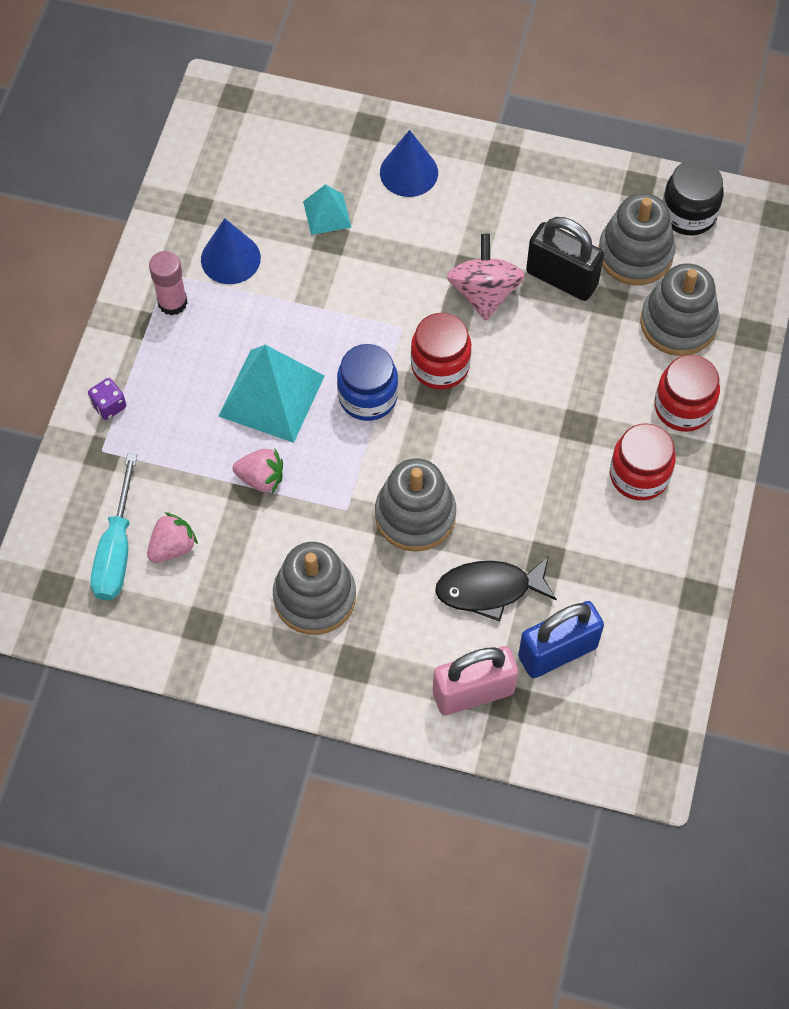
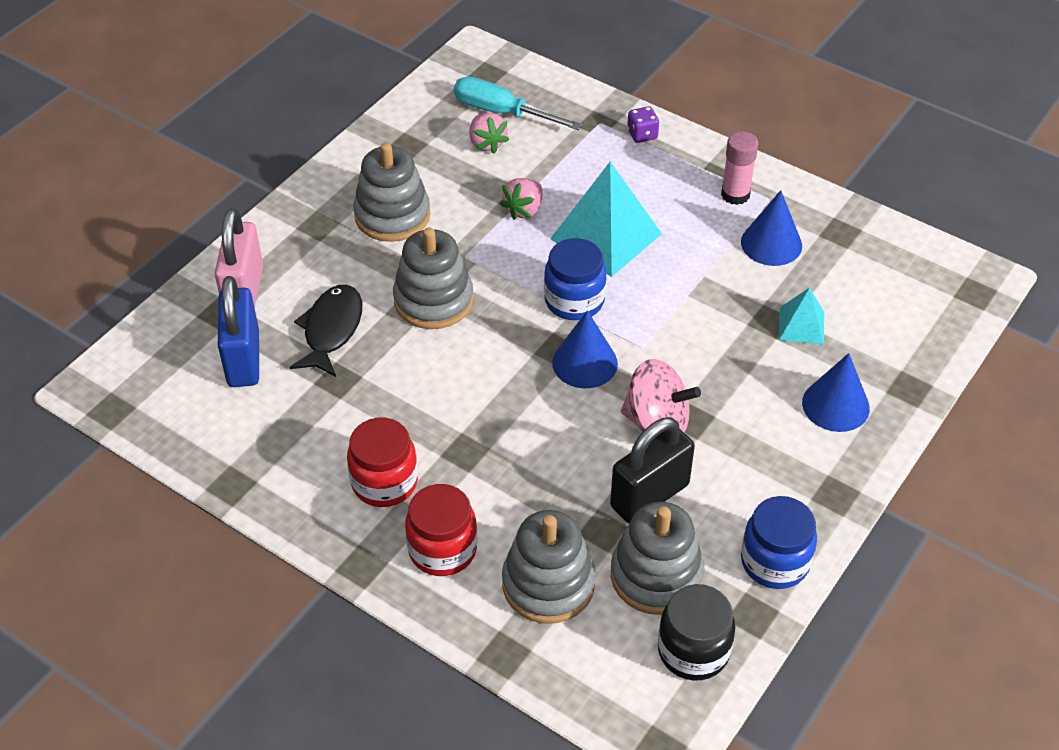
camera: 110 degrees right, 15 degrees down
(440, 366) = (584, 363): red jar -> blue cone
(585, 181) = (775, 562): none -> blue jar

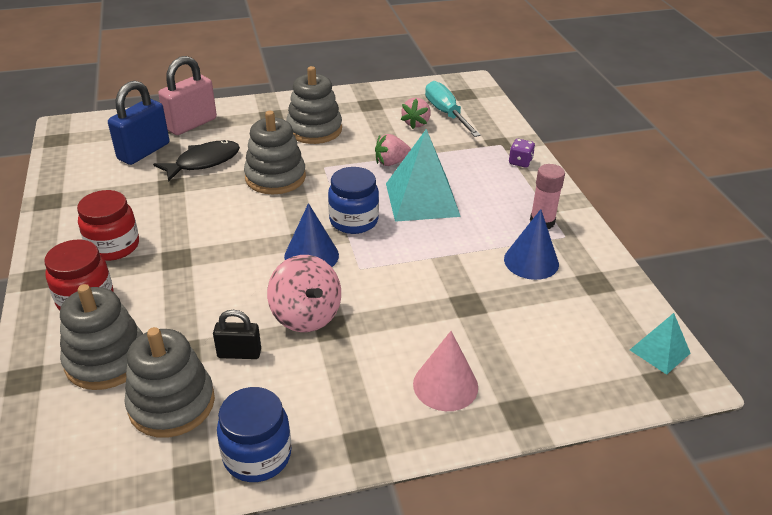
camera: 40 degrees right, 10 degrees down
(649, 496) = (239, 353): black padlock -> black padlock, size x0.57
(693, 651) = (122, 470): black jar -> none
(801, 325) = (487, 320): turquoise pyramid -> turquoise pyramid (659, 351)
(835, 405) = (445, 385): blue cone -> pink cone

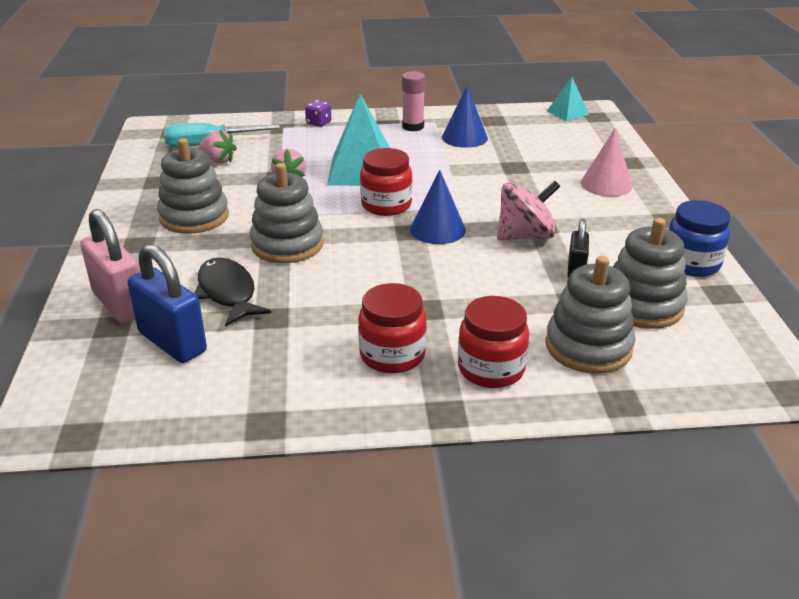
camera: 80 degrees left, 5 degrees down
(353, 221) = (386, 205): blue jar -> red jar

